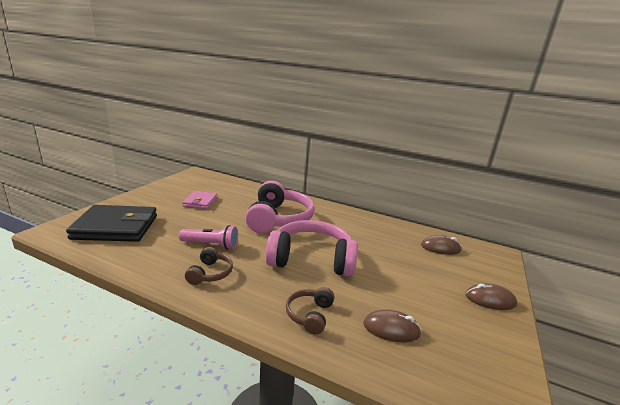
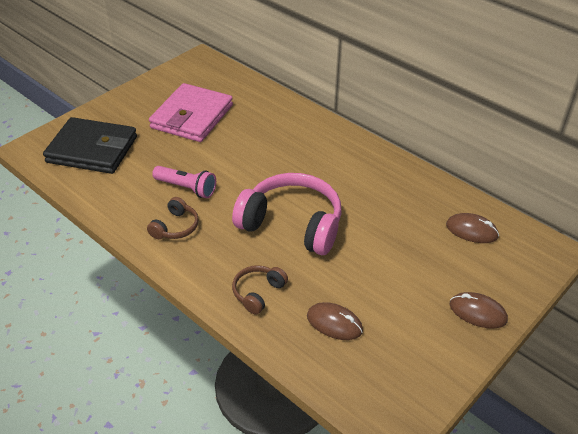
camera: 20 degrees right, 20 degrees up
(200, 202) = (192, 117): pink wallet -> pink wallet, size x1.84
(278, 219) = (279, 156): pink headphones -> none

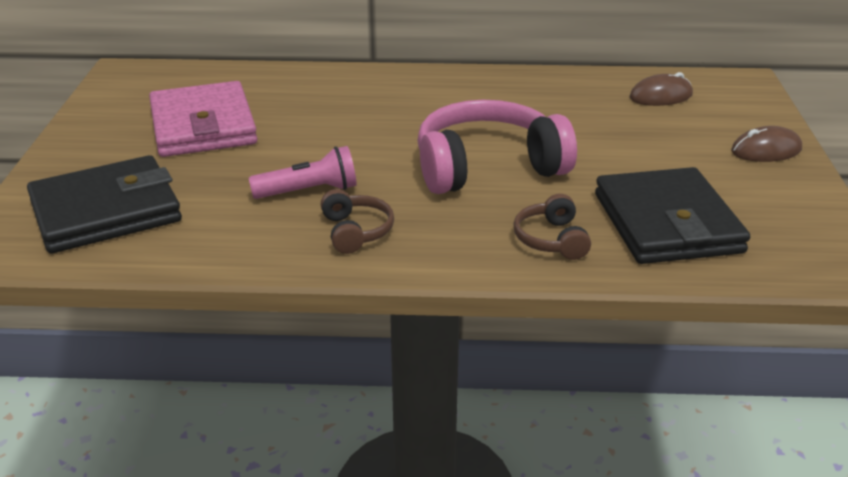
camera: 40 degrees left, 10 degrees down
(334, 323) = (667, 223): brown mouse -> black wallet

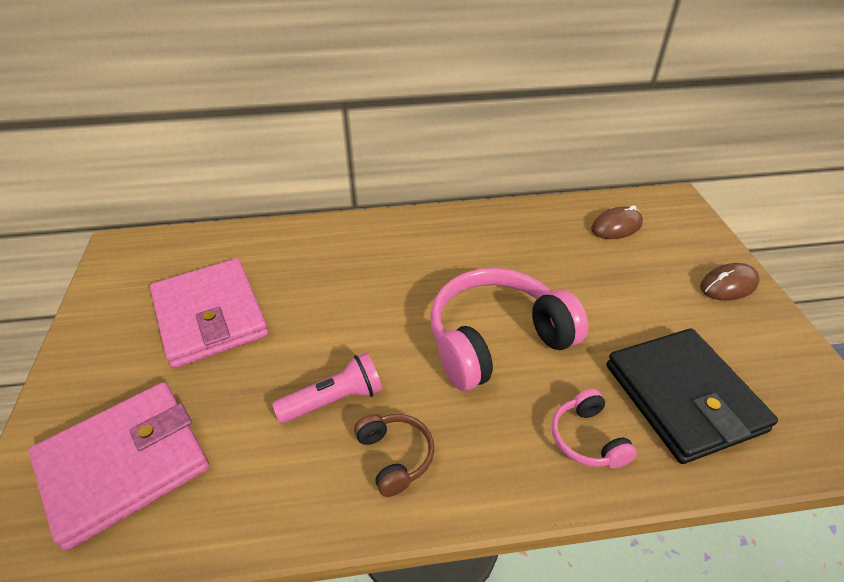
camera: 10 degrees left, 10 degrees up
(106, 211) = (125, 464): black wallet -> pink wallet
(551, 240) = (587, 439): brown headphones -> pink headphones

